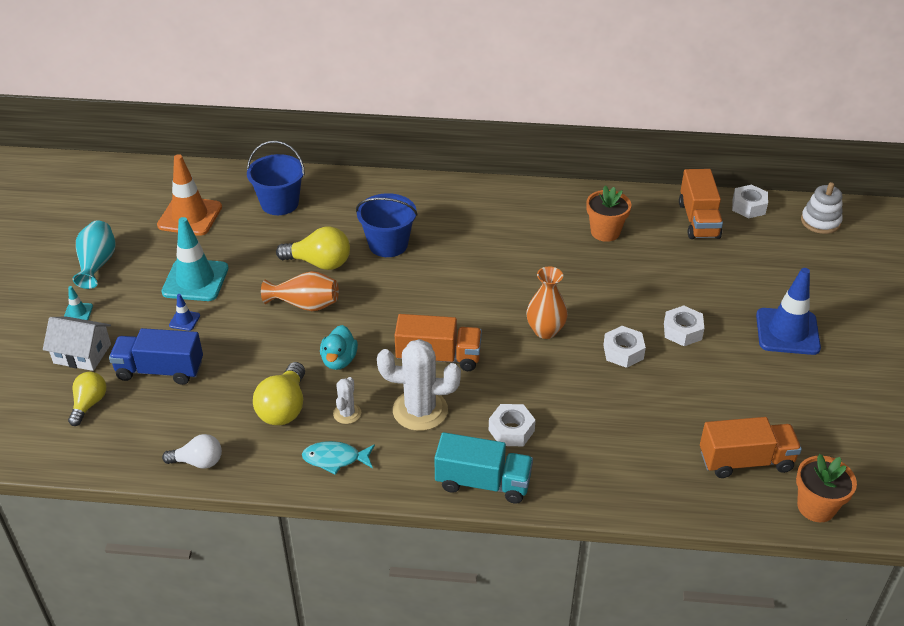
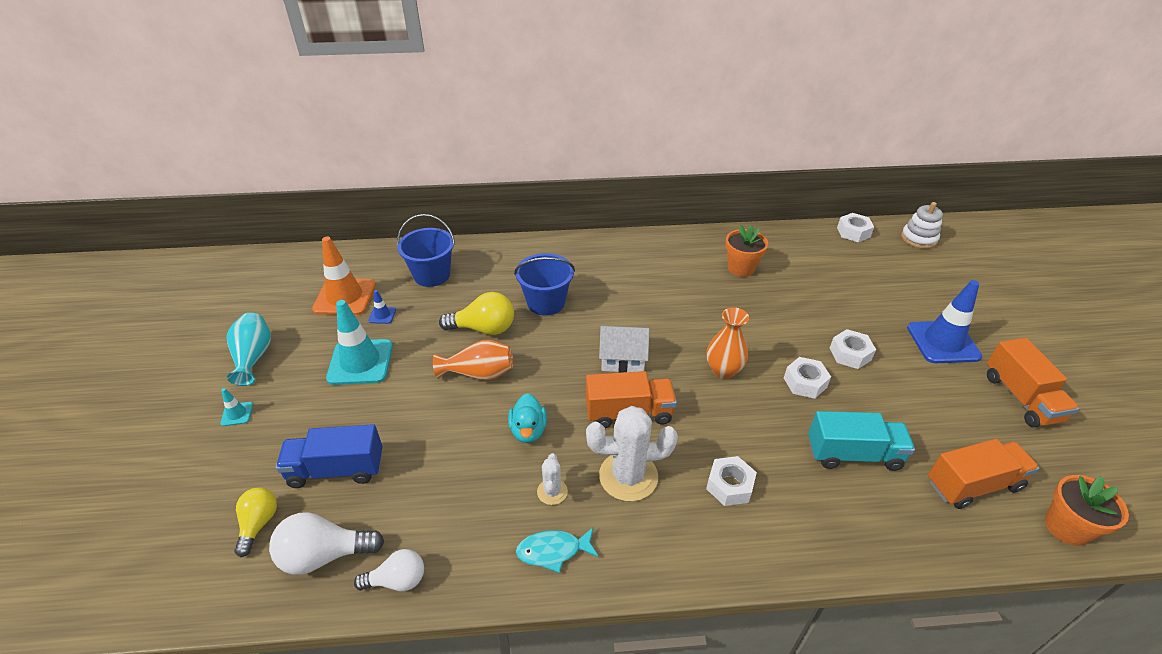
camera: 10 degrees left, 0 degrees up
(82, 353) = (245, 462): white house -> white house (623, 358)
(141, 435) = (324, 555): none -> white light bulb
(184, 320) = (355, 407): blue traffic cone -> blue traffic cone (382, 315)
(284, 408) = (482, 495): yellow light bulb -> none
(483, 482) = (722, 555): turquoise truck -> turquoise truck (853, 454)
(698, 220) = (817, 248): orange truck -> orange truck (1021, 398)

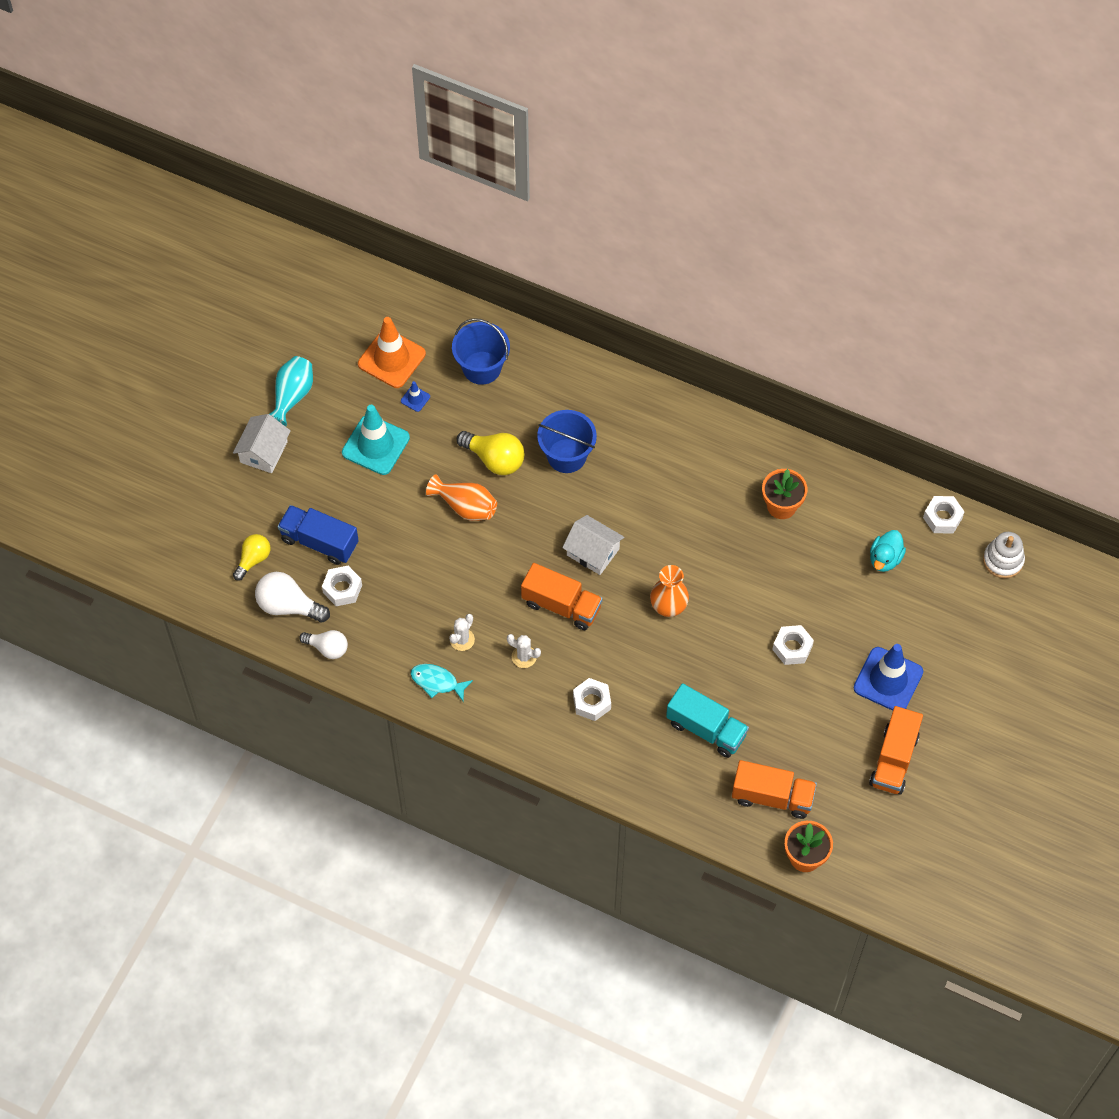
camera: 30 degrees right, 20 degrees up
(237, 414) = (264, 452): turquoise traffic cone -> white house
(528, 430) = (474, 581): turquoise duck -> turquoise duck (885, 559)
(628, 476) = (524, 657): white cactus -> white cactus, size x0.51
(805, 382) = (726, 653): white nut -> white nut (342, 589)

